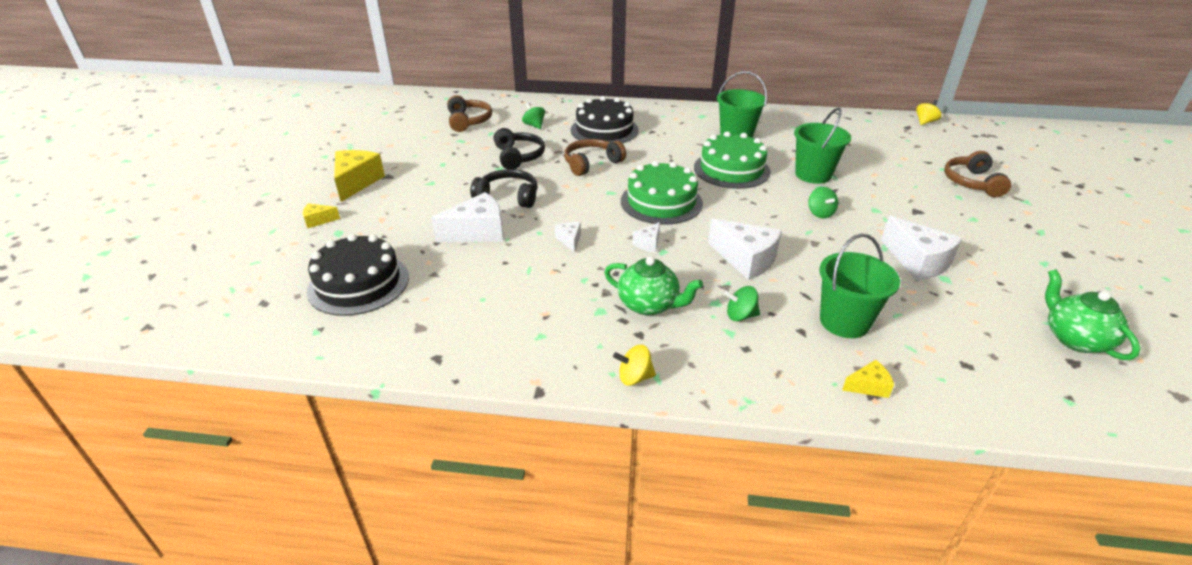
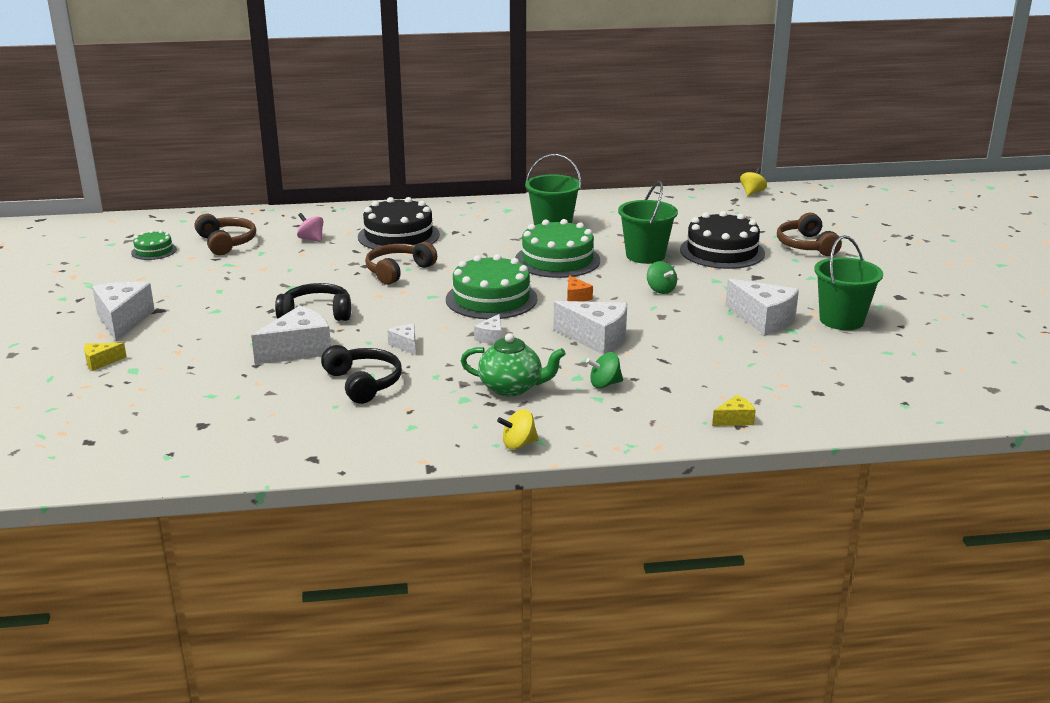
camera: 15 degrees left, 10 degrees down
(356, 182) = (123, 320): yellow cheese -> white cheese
(358, 283) = (188, 411): black cake -> black cake (722, 251)
(412, 122) = (154, 251): none -> green cake
(518, 156) = (308, 273): black headphones -> black headphones (364, 383)
(534, 125) = (311, 239): green spinning top -> pink spinning top
(738, 210) = (576, 297): none -> orange cheese
(844, 322) = (704, 376): green bucket -> green bucket (841, 320)
(1074, 339) = (907, 361): green teapot -> none

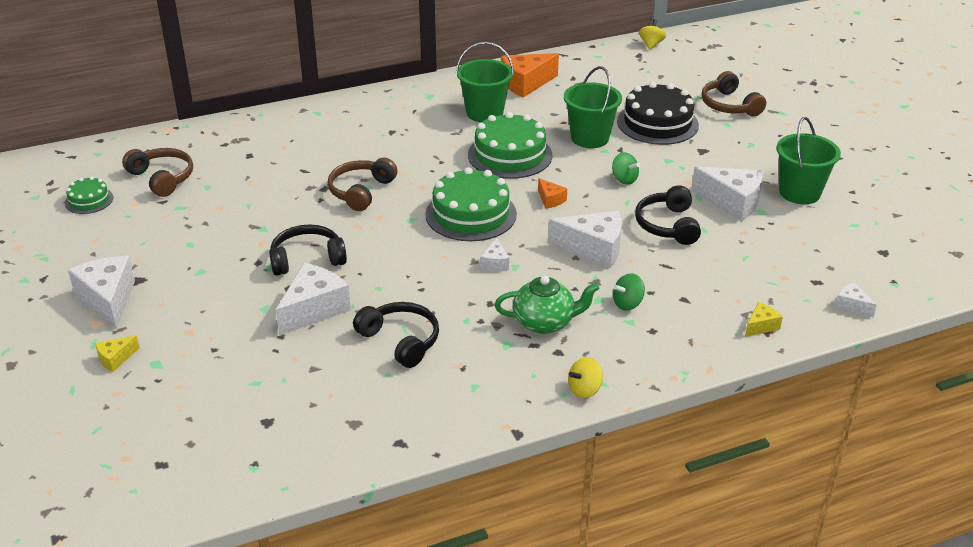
camera: 15 degrees left, 10 degrees up
(311, 239) = (250, 161): pink spinning top -> none
(398, 236) = (338, 144): black cake -> none
(405, 345) = (417, 286): white cheese -> white cheese (851, 306)
(606, 210) = (525, 84): none -> orange cheese
(684, 329) = (667, 225): none -> black headphones

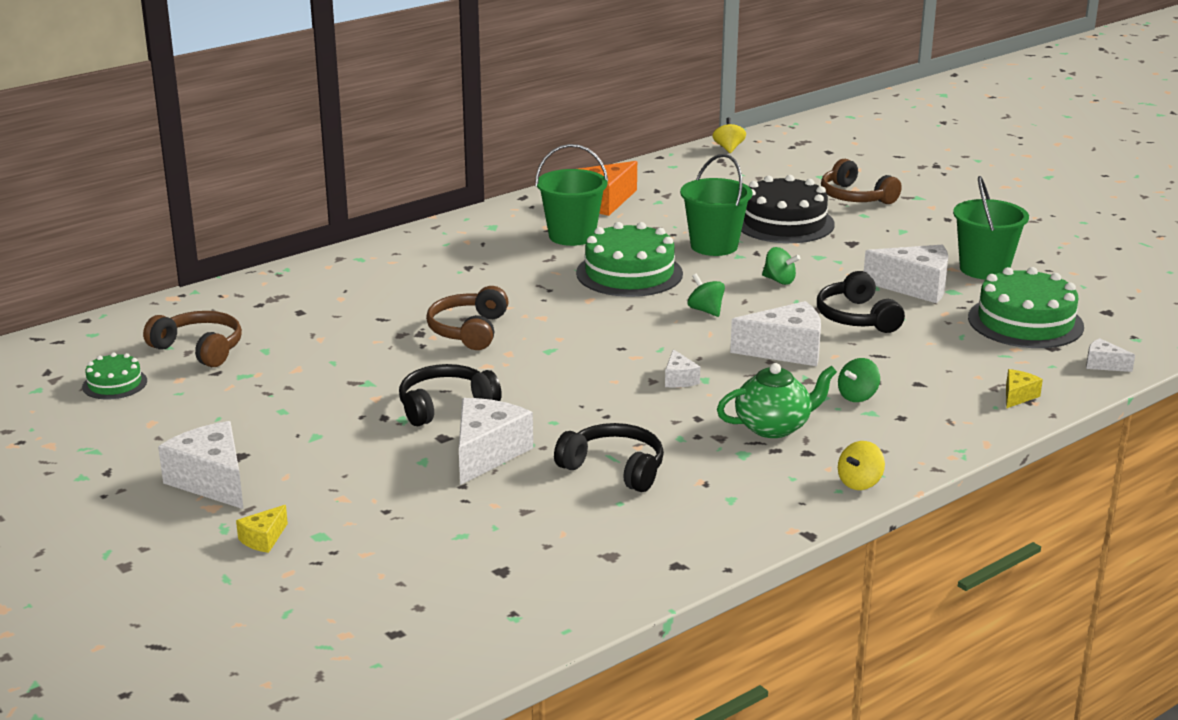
camera: 15 degrees left, 10 degrees down
(471, 214) = (619, 336): green cake -> green cake (1025, 322)
(550, 200) = (705, 310): orange cheese -> green spinning top

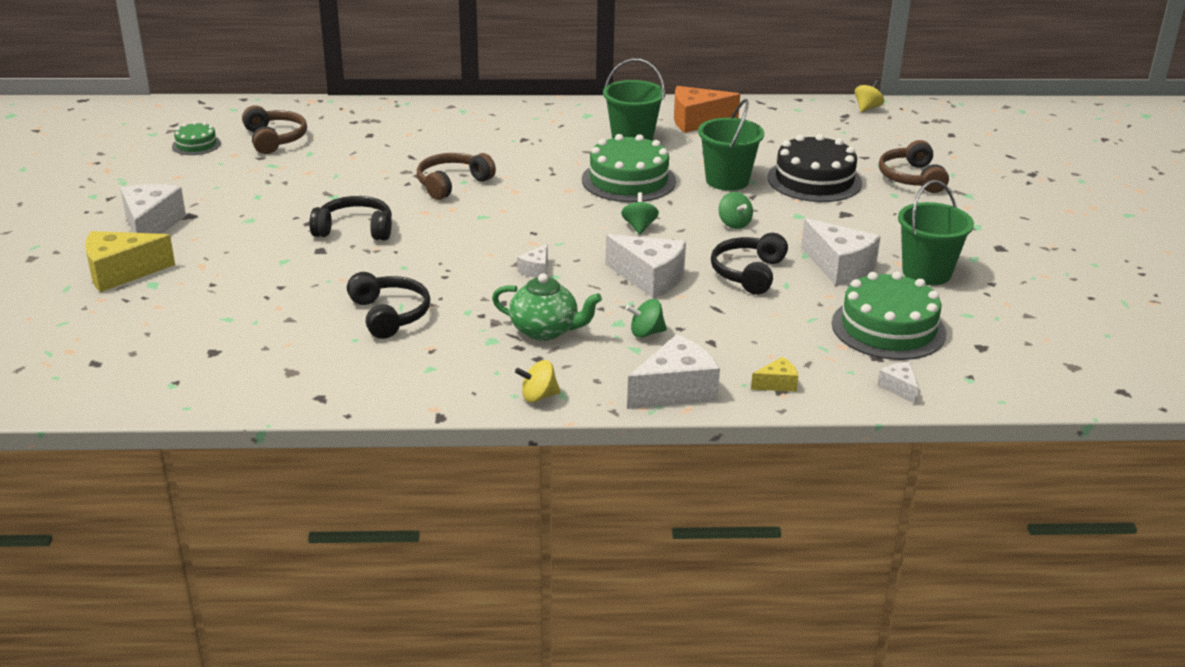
camera: 35 degrees right, 5 degrees up
(263, 539) = (121, 273): yellow cheese -> yellow cheese, size x2.00
(487, 453) = (328, 271): white cheese -> white cheese (675, 390)

